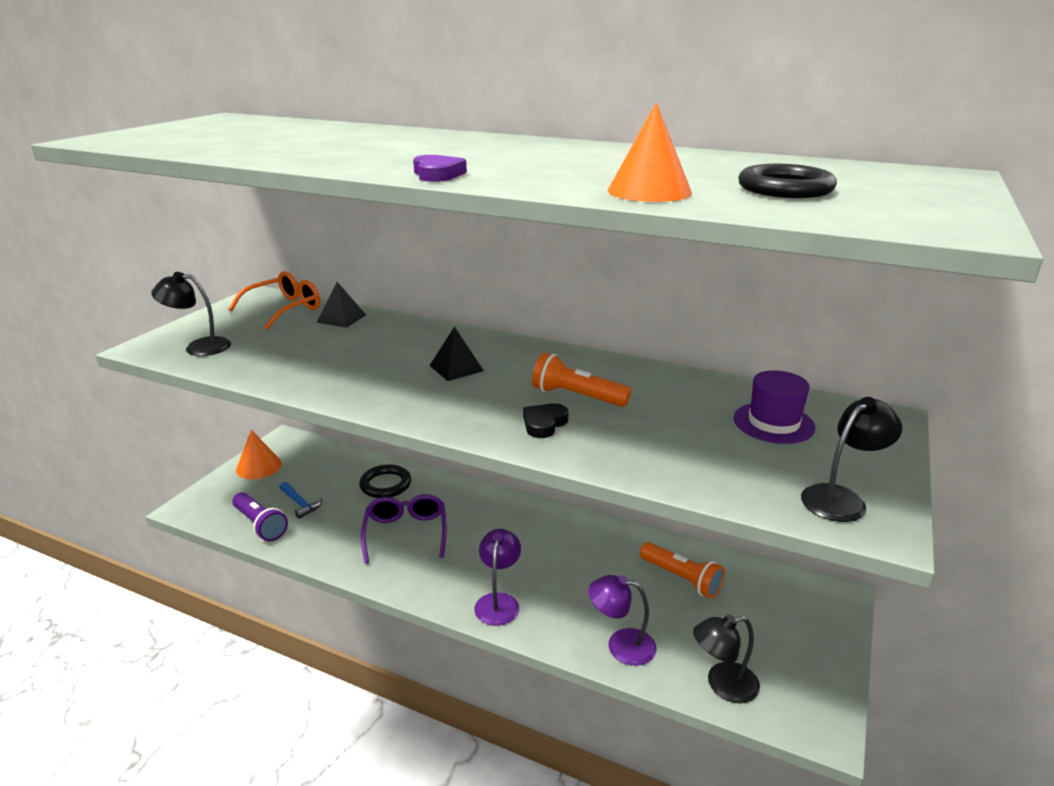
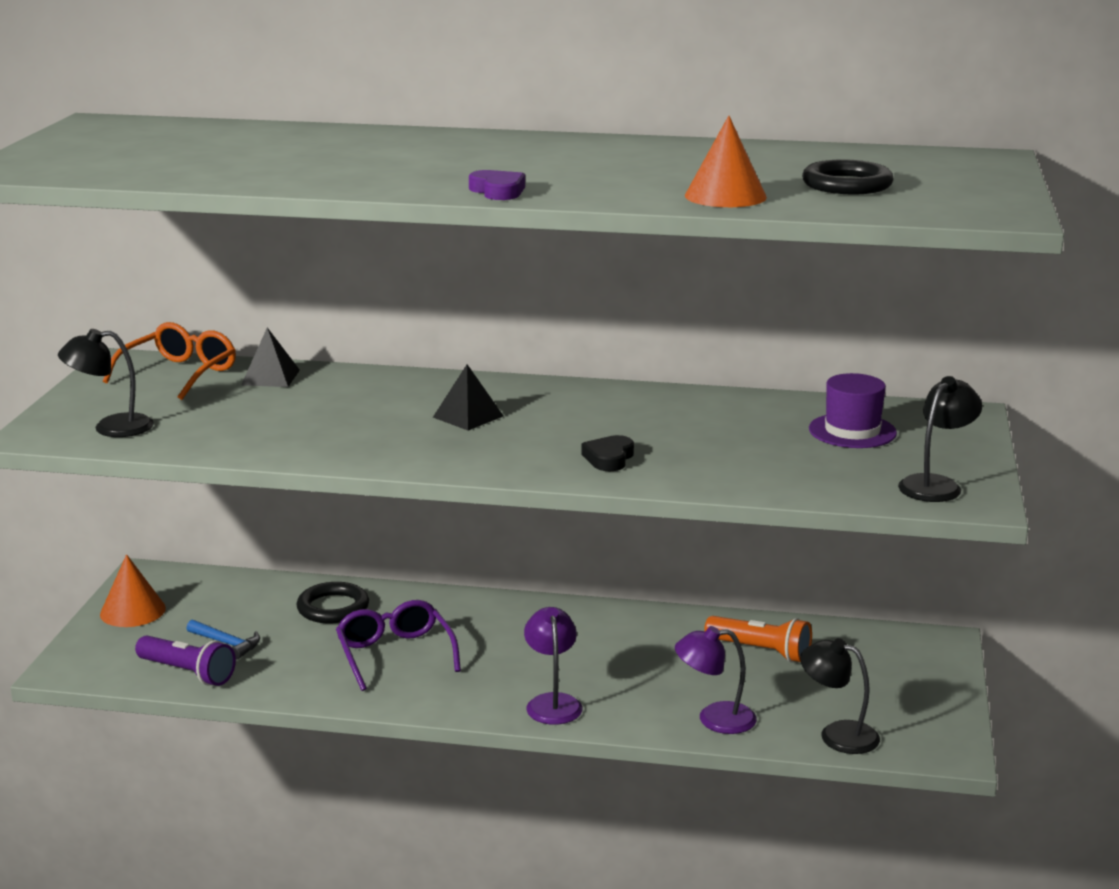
camera: 15 degrees left, 5 degrees down
(577, 396) = (629, 429): orange flashlight -> none
(722, 685) = (837, 734): black lamp -> black lamp turned 60 degrees clockwise

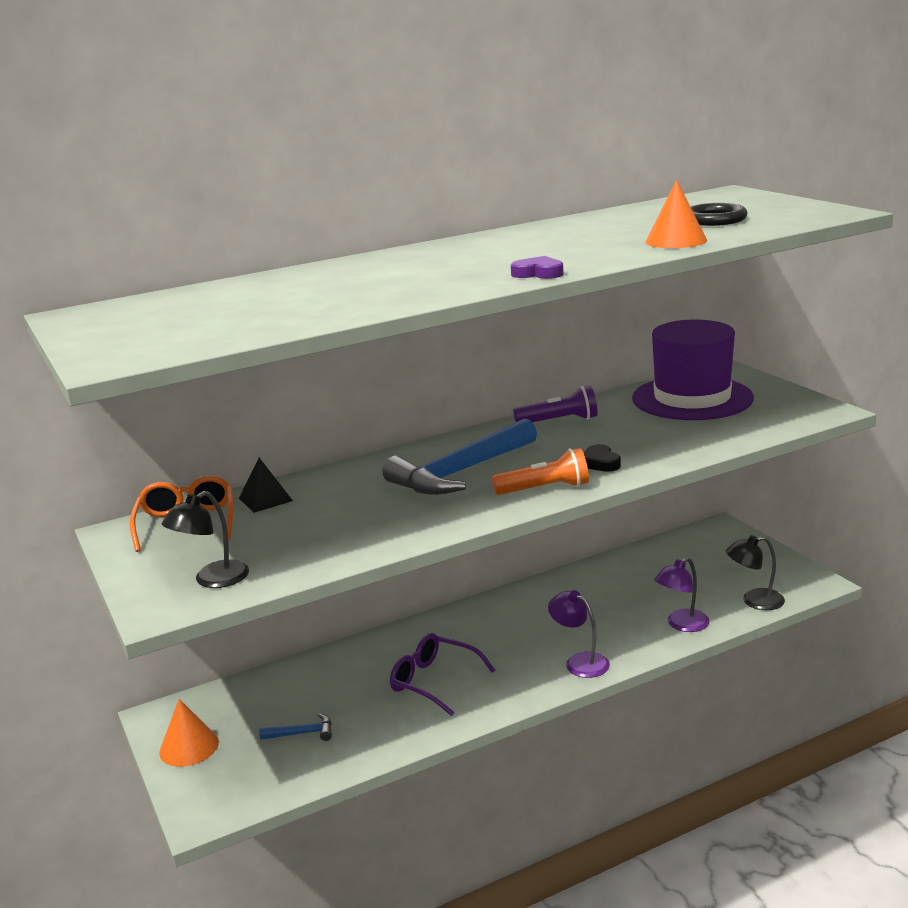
camera: 35 degrees left, 0 degrees up
(187, 673) = (306, 769): purple flashlight -> purple flashlight (559, 421)
(333, 608) = (341, 672): black ring -> none
(468, 416) = (460, 472): black pyramid -> blue hammer
(760, 651) = (642, 574): orange flashlight -> orange flashlight (545, 489)
(852, 431) = (692, 398): purple hat -> purple hat, size x1.95
(936, 485) = (792, 409): black lamp -> none

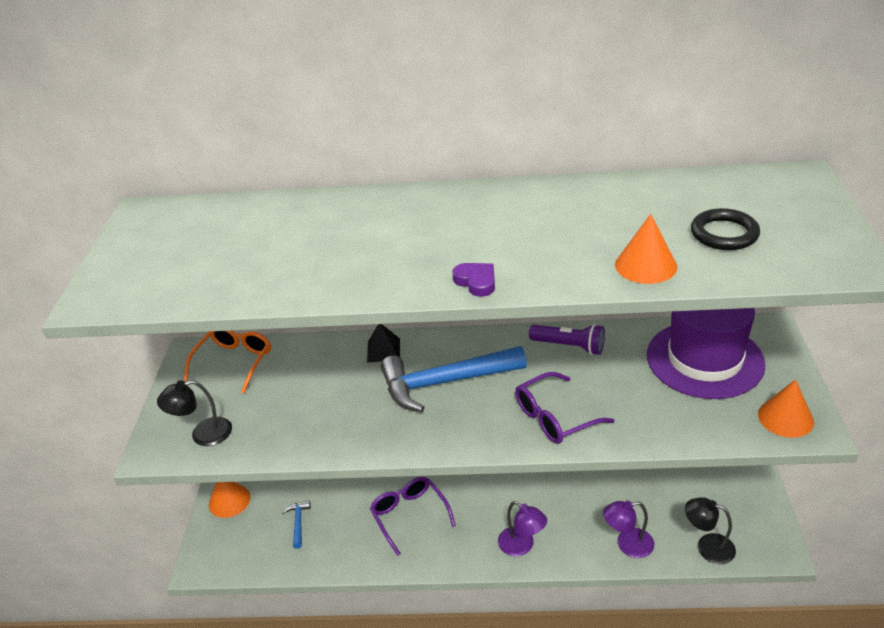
camera: 30 degrees right, 15 degrees up
(265, 499) = (297, 356): black pyramid -> black pyramid (383, 350)
(302, 733) = (298, 523): blue hammer -> blue hammer turned 120 degrees counterclockwise
(545, 489) = (487, 432): orange flashlight -> none
(580, 661) = (522, 546): purple lamp -> purple lamp turned 150 degrees clockwise
(600, 463) = (555, 417): black heart -> purple glasses
(798, 411) = (785, 418): none -> orange cone

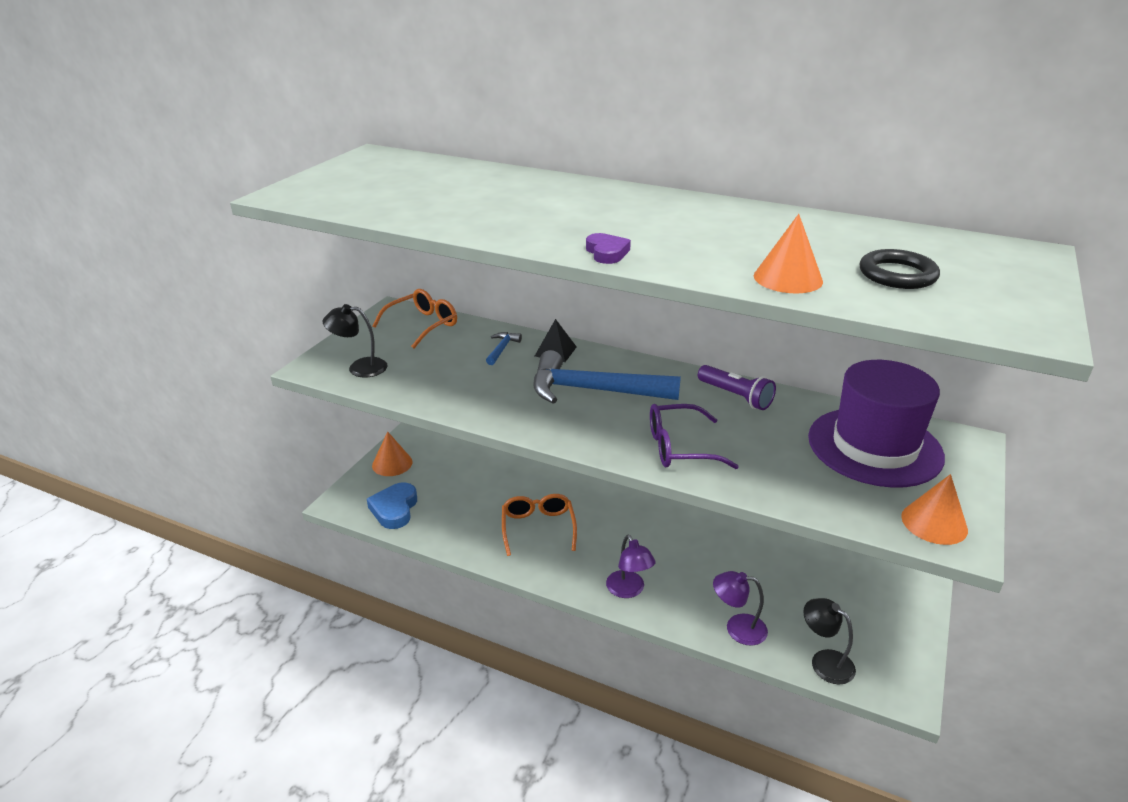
camera: 20 degrees right, 5 degrees down
(261, 549) = (394, 509): none -> blue heart
(298, 523) = (438, 500): blue hammer -> blue hammer (502, 349)
(409, 516) = (538, 528): purple glasses -> orange glasses

